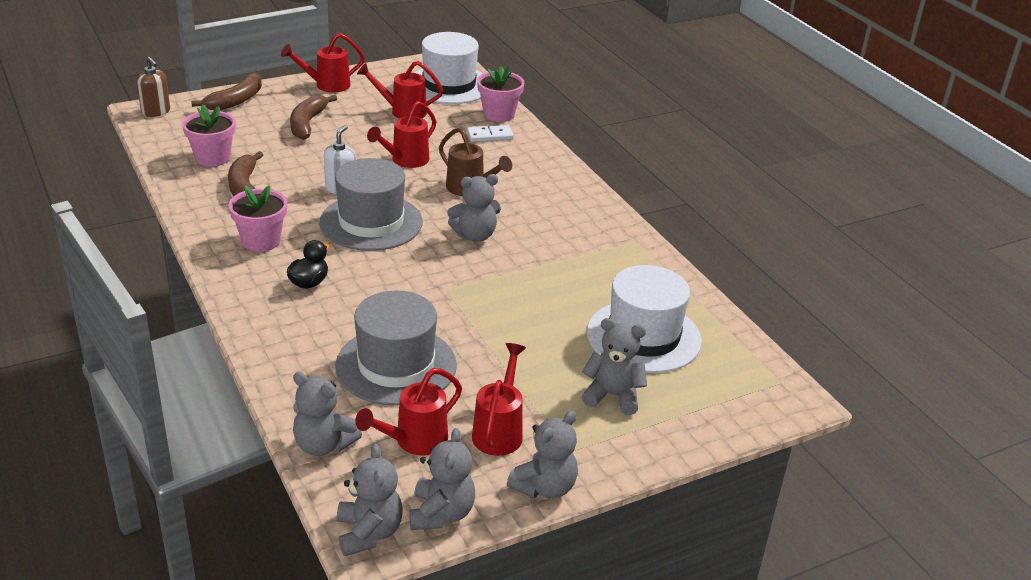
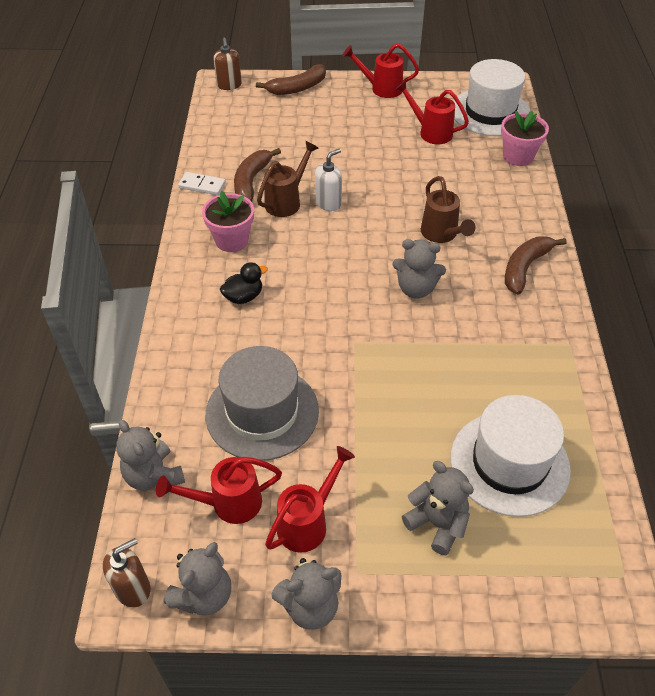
camera: 30 degrees right, 15 degrees up
(213, 158) = (244, 143): pink flower pot -> none
(296, 197) = (286, 201): none -> brown watering can
(307, 123) = (341, 126): brown banana -> brown banana (525, 268)
(369, 533) = (133, 588): grey teddy bear -> brown soap dispenser
(371, 222) = (332, 247): grey hat -> none
(406, 161) = (402, 187): red watering can -> none
(490, 135) = (495, 178): white domino -> white domino (202, 185)

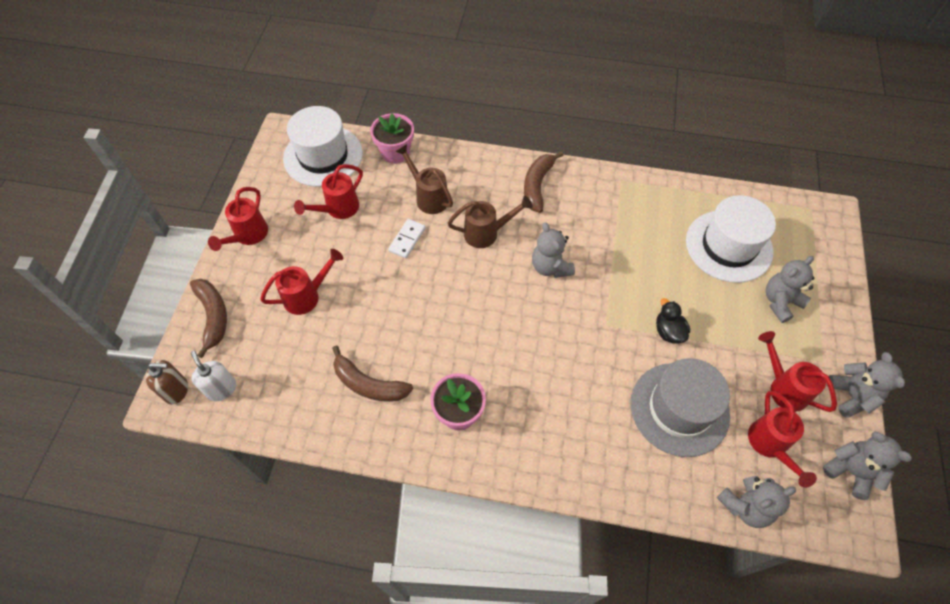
camera: 80 degrees left, 10 degrees up
(133, 588) = (851, 527): brown soap dispenser -> none
(202, 185) = (362, 437): white domino -> white domino (407, 239)
(243, 297) = (541, 410): black duck -> black duck (668, 331)
(286, 201) = (410, 354): brown watering can -> brown watering can (428, 197)
(328, 203) = (422, 316): white soap dispenser -> white soap dispenser (221, 389)
(330, 131) = (307, 296): none -> red watering can
(416, 289) = (550, 267): grey teddy bear -> grey teddy bear turned 135 degrees clockwise
(525, 268) = (537, 185): brown banana -> brown banana turned 60 degrees clockwise

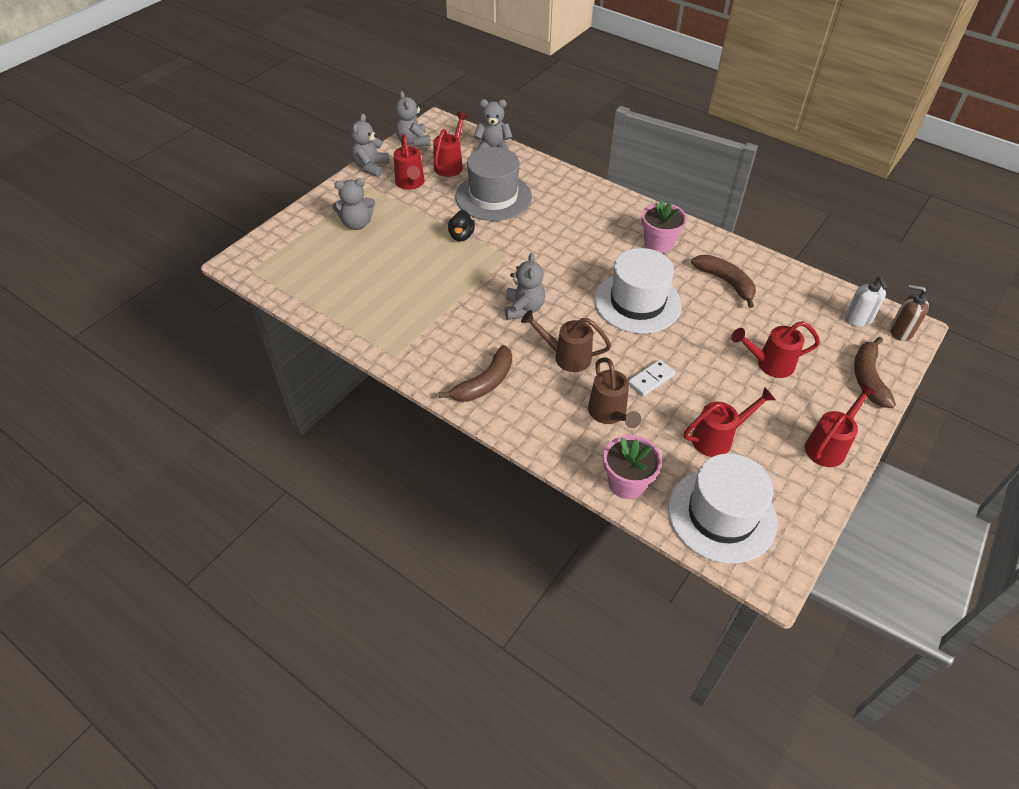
camera: 155 degrees left, 10 degrees down
(728, 246) = (354, 270): white hat -> white hat (637, 302)

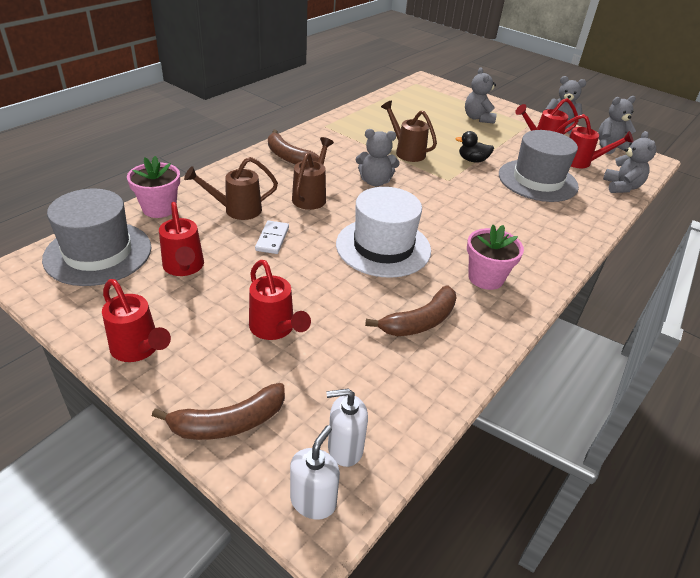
camera: 90 degrees right, 10 degrees down
(452, 284) = (406, 152): none -> brown watering can
(651, 379) = (272, 239): white domino -> white domino turned 45 degrees clockwise
(721, 515) = (98, 253): white hat -> grey hat
(769, 364) = (275, 329): red watering can -> red watering can turned 150 degrees clockwise
(868, 378) = (228, 422): brown banana -> brown banana turned 150 degrees clockwise
(900, 331) = (313, 501): brown soap dispenser -> white soap dispenser

